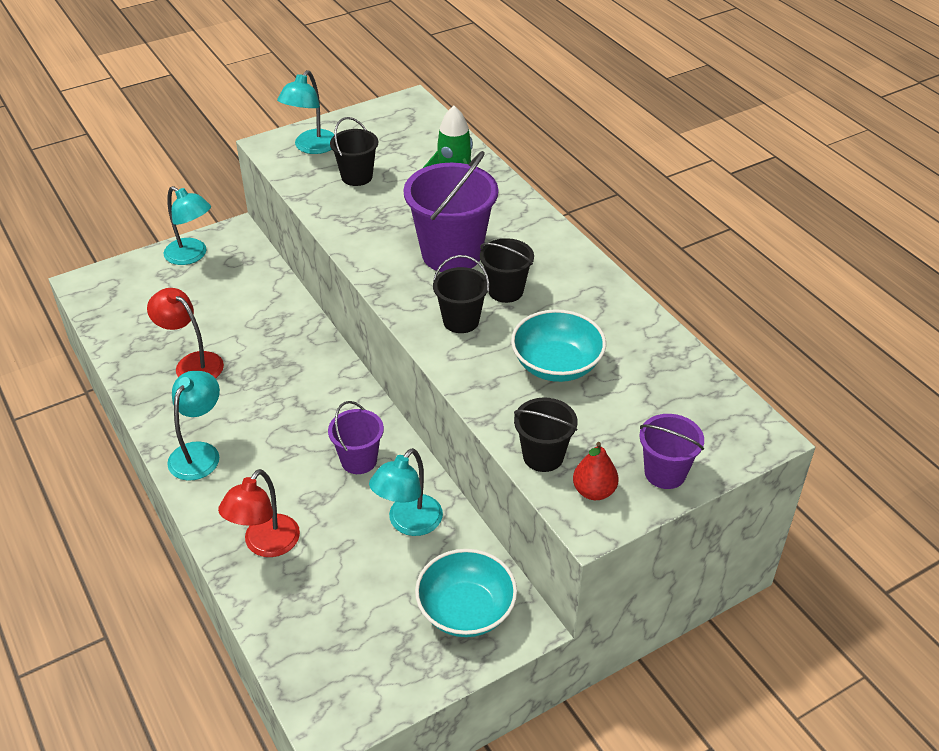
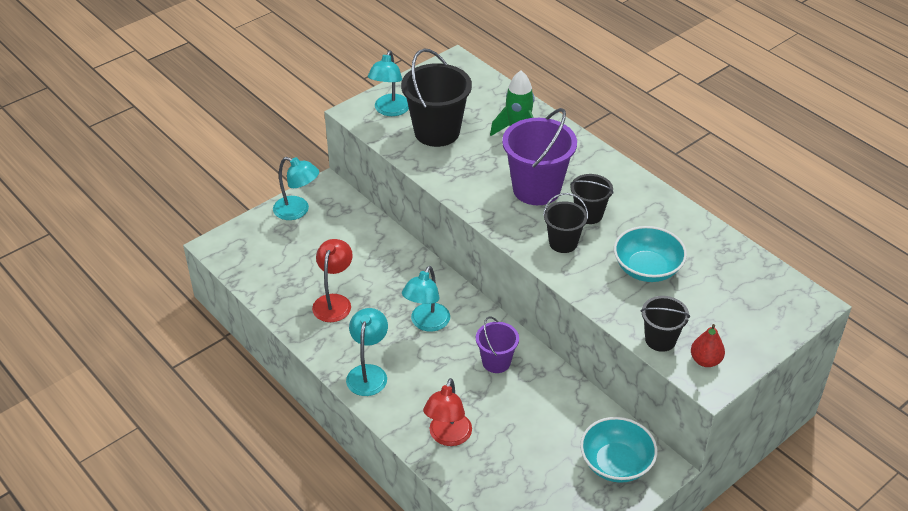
camera: 10 degrees left, 0 degrees up
(192, 363) = (334, 302): red lamp -> red lamp turned 75 degrees clockwise
(357, 176) = (437, 132): black bucket -> black bucket, size x1.77
(408, 523) = (551, 405): turquoise lamp -> turquoise lamp (426, 323)
(665, 473) = (752, 340): purple bucket -> none

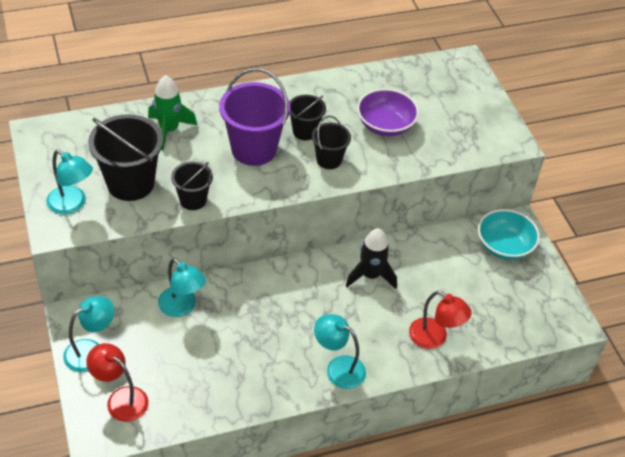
camera: 70 degrees left, 5 degrees up
(334, 302) = (236, 363): red lamp -> red lamp (121, 399)
(426, 323) = (302, 305): turquoise lamp -> turquoise lamp (182, 307)
(496, 362) = (370, 275): purple bucket -> black rocket
(647, 269) = (385, 125): turquoise bowl -> purple bowl
(660, 340) = (462, 150): black bucket -> black bucket (193, 200)
(705, 360) = (493, 136): red pear -> none

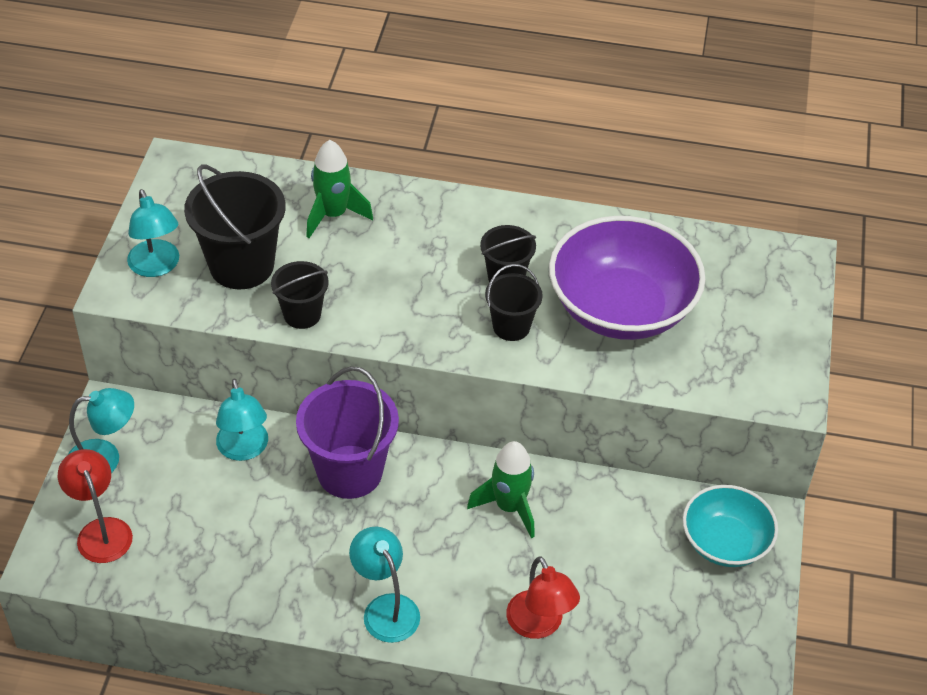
camera: 30 degrees right, 0 degrees up
(254, 149) = (422, 277): purple bucket -> purple bucket (350, 472)
(370, 275) = (509, 507): black rocket -> green rocket
(385, 125) = (621, 308): purple bowl -> purple bowl, size x1.67

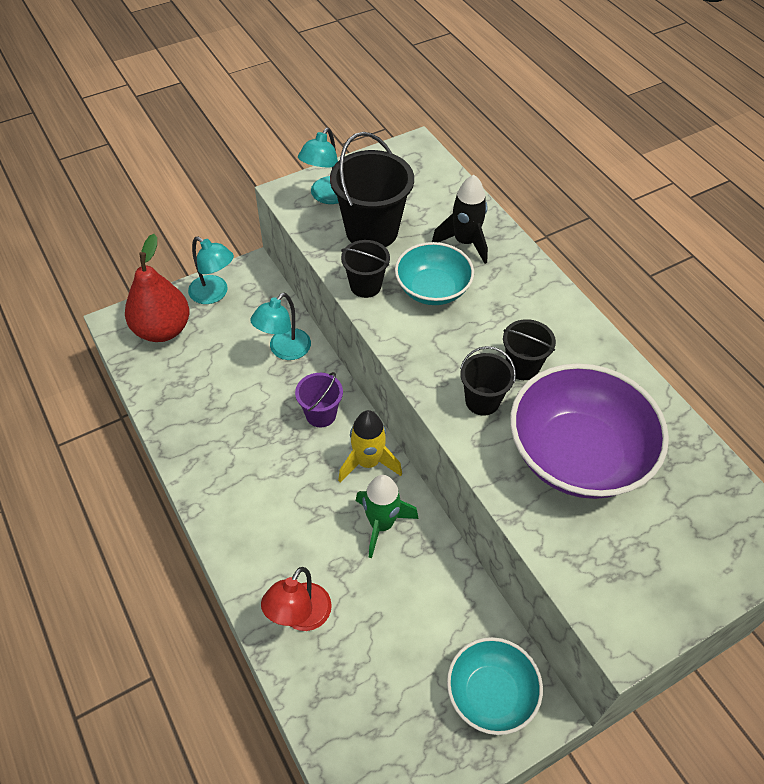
camera: 50 degrees right, 5 degrees up
(101, 531) = (162, 330): red lamp -> red pear
(333, 215) = (465, 242): green rocket -> black rocket
(350, 472) = (321, 414): purple bucket -> purple bucket, size x0.56
(360, 273) = (432, 289): none -> turquoise bowl
(385, 608) = (233, 513): turquoise lamp -> none
(438, 473) = (368, 462): none -> yellow rocket

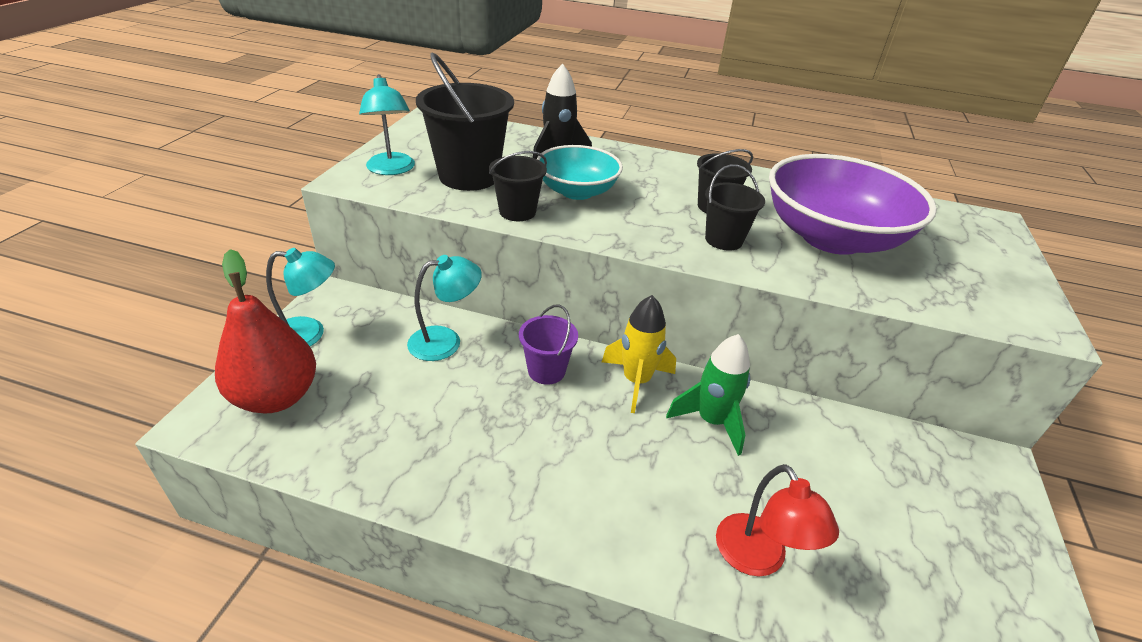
camera: 45 degrees left, 15 degrees down
(284, 350) = (446, 341): turquoise lamp -> turquoise lamp turned 105 degrees counterclockwise
(491, 694) = (959, 484): turquoise bowl -> none

